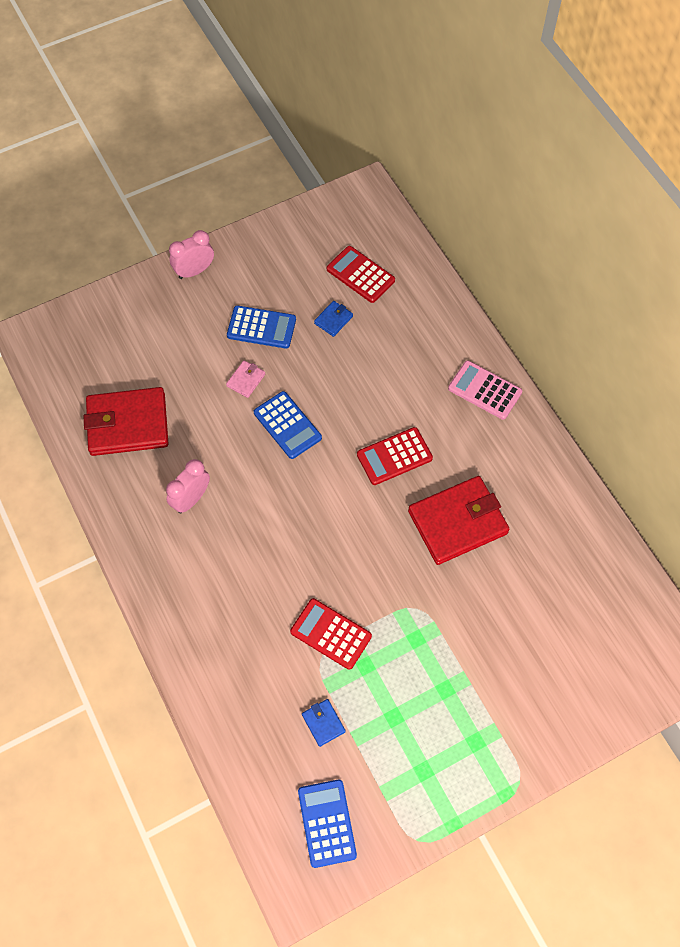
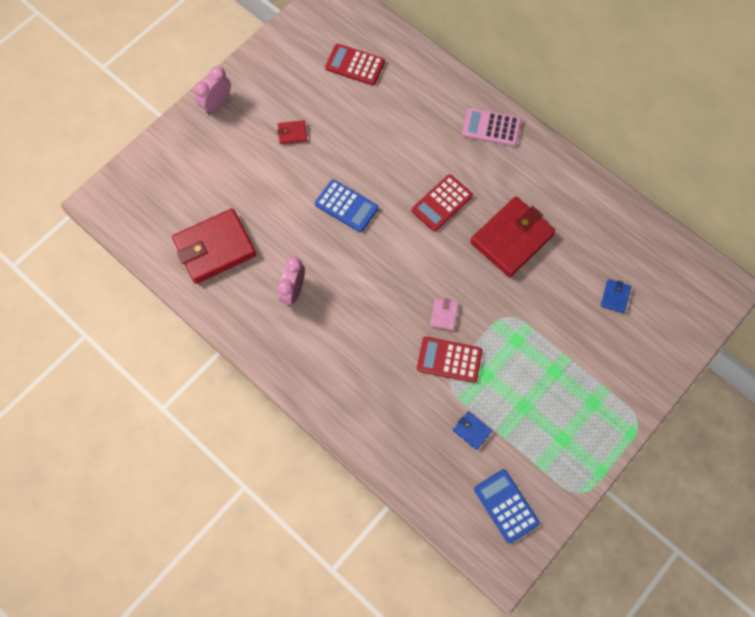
camera: 20 degrees left, 5 degrees up
(246, 380) = (297, 180): pink wallet -> pink wallet (444, 314)
(261, 327) = (292, 133): blue calculator -> red wallet
(333, 320) = (348, 108): blue wallet -> blue wallet (615, 297)

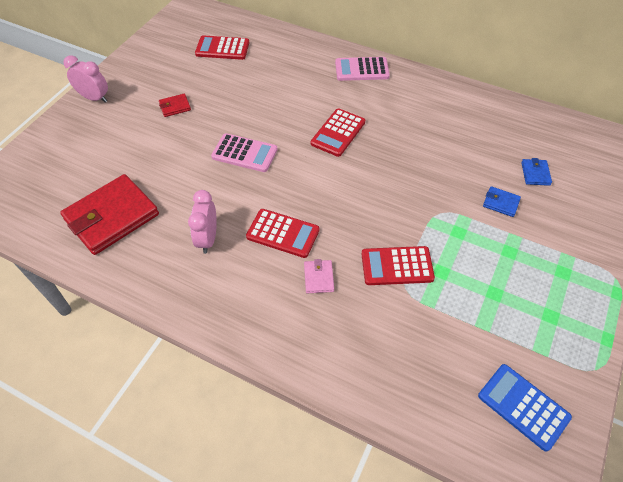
camera: 15 degrees left, 15 degrees down
(217, 104) = (94, 98): pink clock -> pink clock turned 90 degrees clockwise
(346, 206) = (244, 153): blue calculator -> pink calculator
(360, 302) = (283, 233): none -> red calculator
(444, 314) = (375, 225): pink wallet -> pink wallet (318, 278)
(472, 430) = (449, 332): blue wallet -> blue wallet (500, 203)
(512, 238) = (416, 147): red wallet -> none

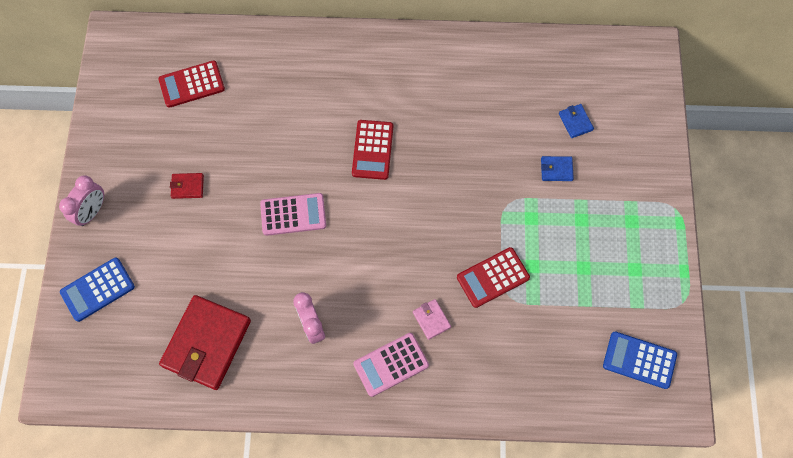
camera: 25 degrees left, 15 degrees up
(59, 147) = (98, 289): none -> blue calculator
(94, 98) = (92, 211): pink clock -> pink clock turned 120 degrees clockwise
(175, 107) = (187, 186): red wallet -> red wallet turned 45 degrees clockwise
(283, 233) = (377, 289): red calculator -> none
(362, 70) = (358, 55): pink calculator -> pink calculator (391, 364)

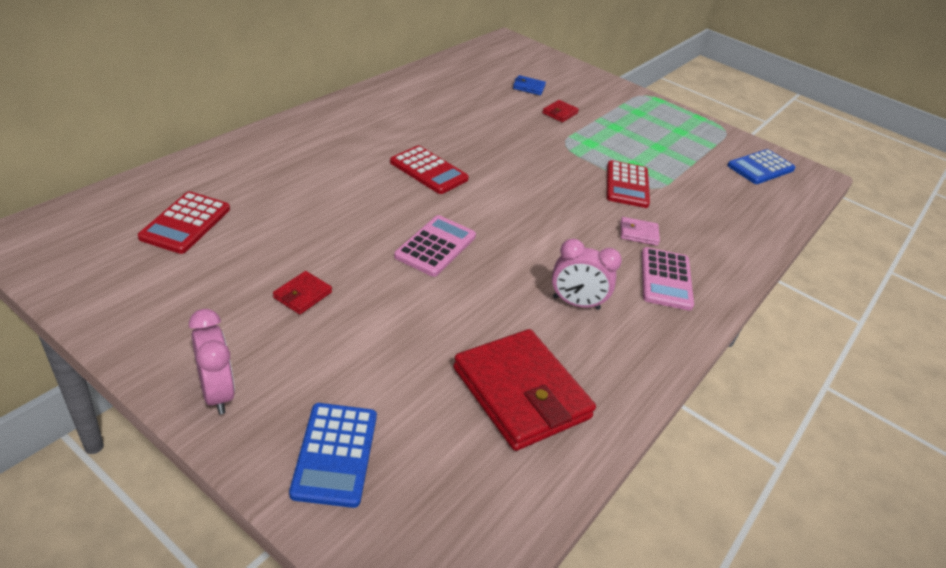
camera: 60 degrees left, 30 degrees down
(556, 169) = (560, 113): blue wallet -> red wallet

